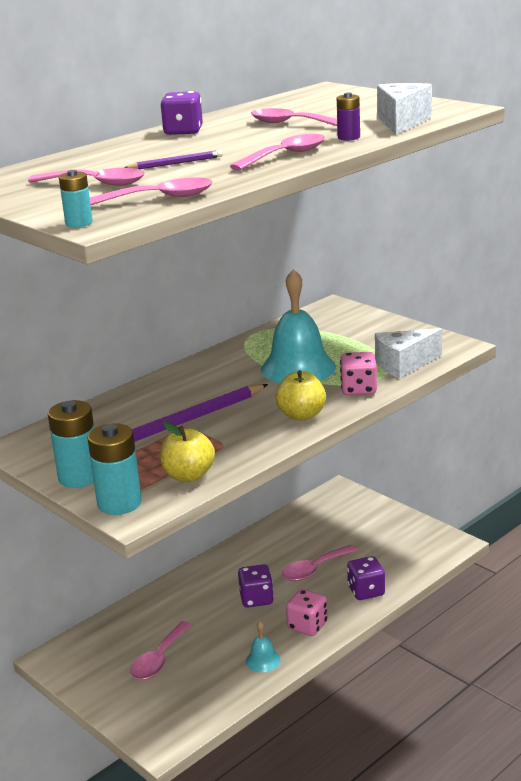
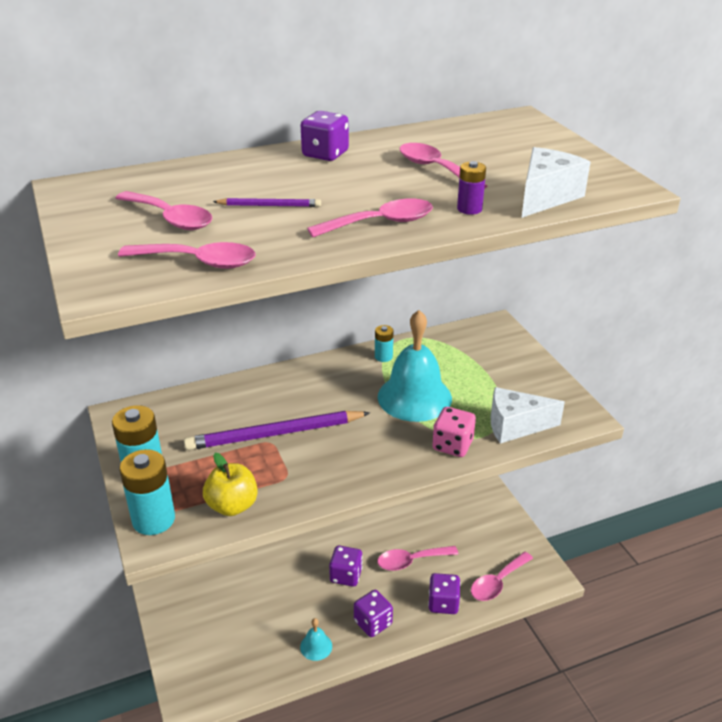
camera: 20 degrees right, 10 degrees up
(79, 223) = (91, 281): turquoise battery -> turquoise battery (383, 357)
(159, 659) = (234, 610): pink spoon -> pink spoon (497, 582)
(301, 415) = (379, 462): yellow apple -> none
(307, 626) = (373, 623): pink dice -> purple dice

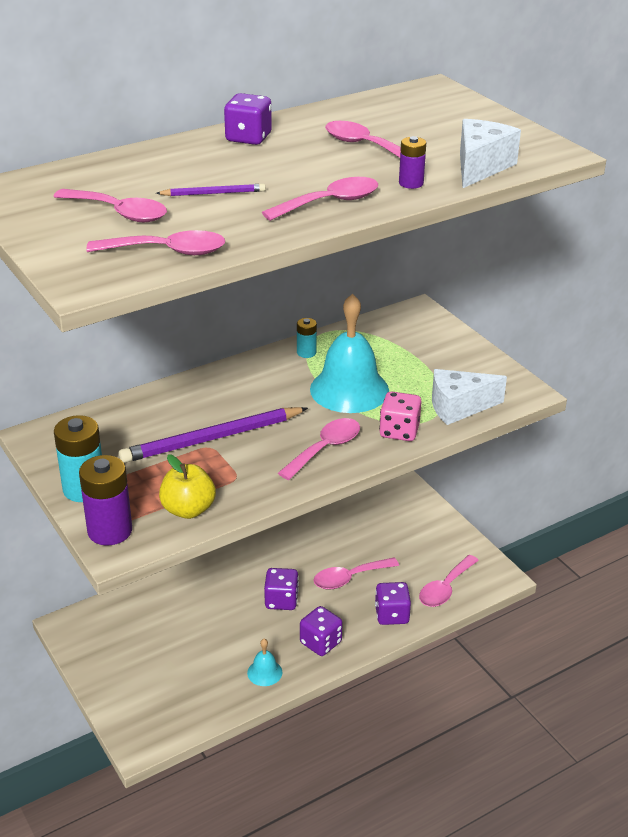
camera: 10 degrees left, 0 degrees up
(153, 519) = (110, 531): turquoise battery -> purple battery
(377, 456) = (325, 449): none -> pink spoon

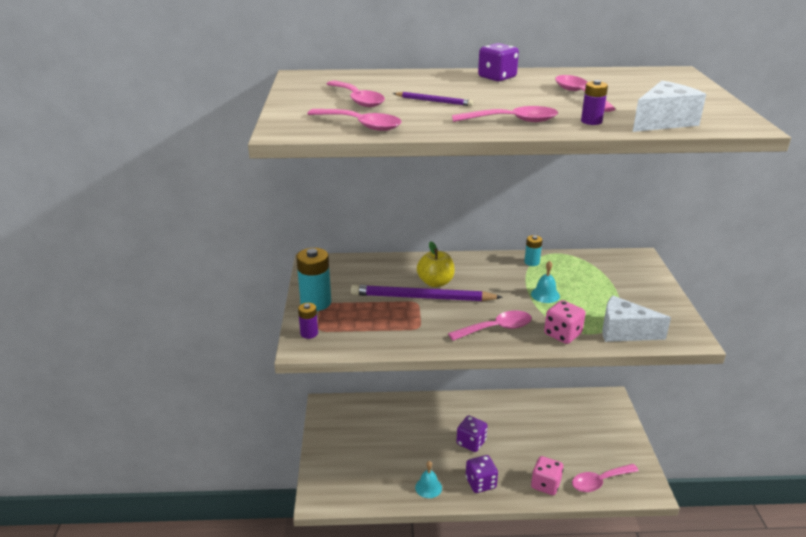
camera: 30 degrees right, 5 degrees down
(110, 531) = (309, 333): purple battery -> purple battery, size x0.54
(188, 510) = (369, 337): yellow apple -> yellow apple (435, 282)
(349, 389) = (545, 295): turquoise bell -> turquoise bell, size x0.46
(349, 578) = (529, 446): pink spoon -> none
(391, 615) = (545, 484): purple dice -> pink dice

